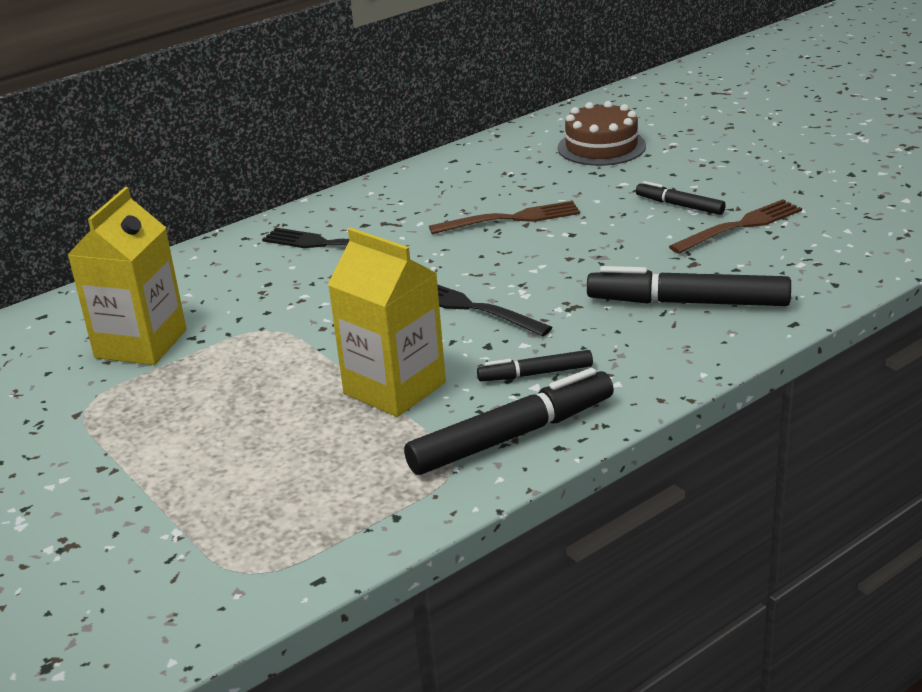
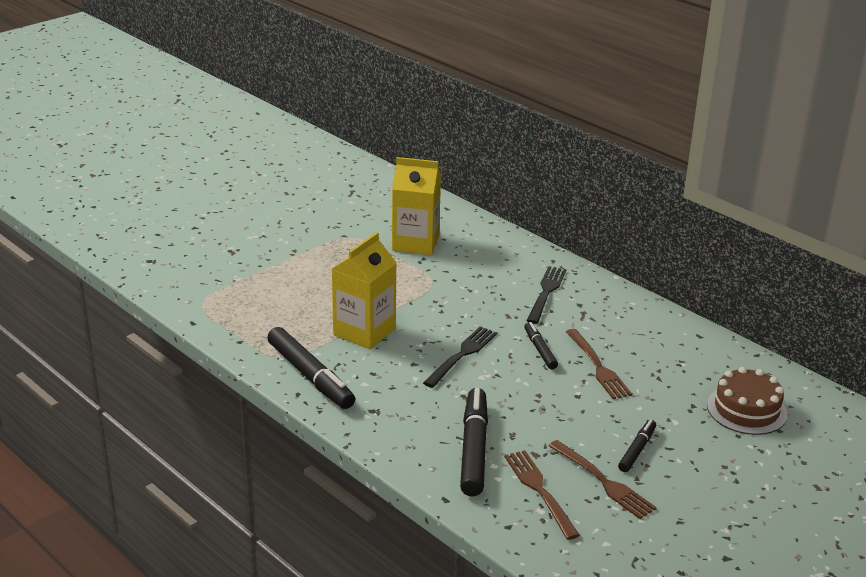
camera: 80 degrees right, 0 degrees up
(535, 374) = (378, 383): black marker -> black marker (540, 350)
(764, 263) = (539, 490): none -> brown fork

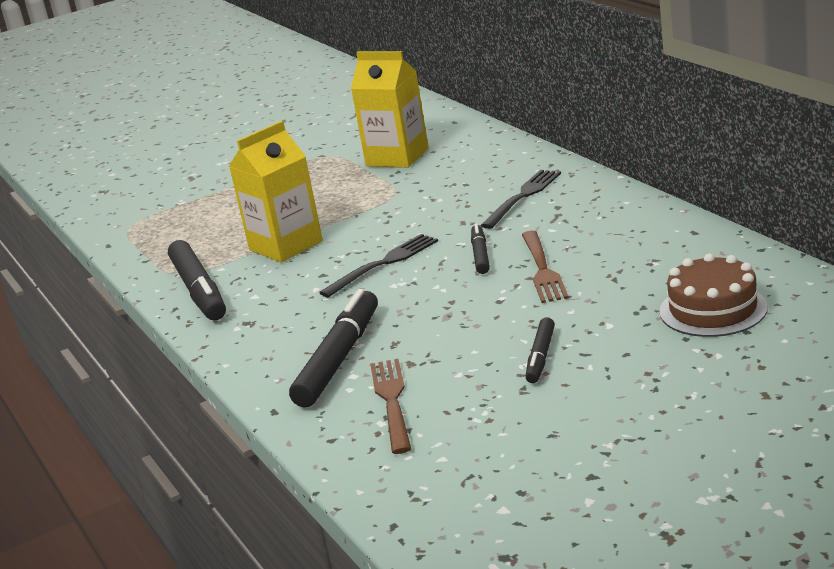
camera: 20 degrees right, 5 degrees down
(604, 482) = (478, 391): brown fork -> none
(637, 450) = (541, 357): black marker -> black marker turned 150 degrees clockwise

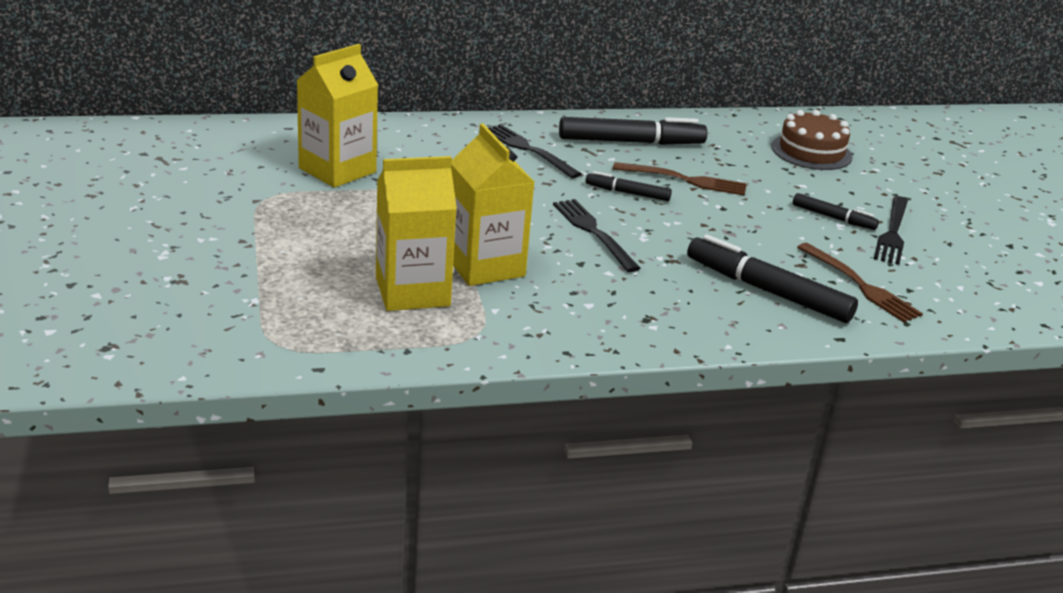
camera: 80 degrees left, 5 degrees up
(199, 291) = (539, 331): black marker -> black marker (631, 142)
(227, 237) = (412, 291): none -> yellow carton
(392, 401) = (861, 285): brown fork -> brown fork turned 135 degrees counterclockwise
(539, 396) = (892, 233): none -> black fork

